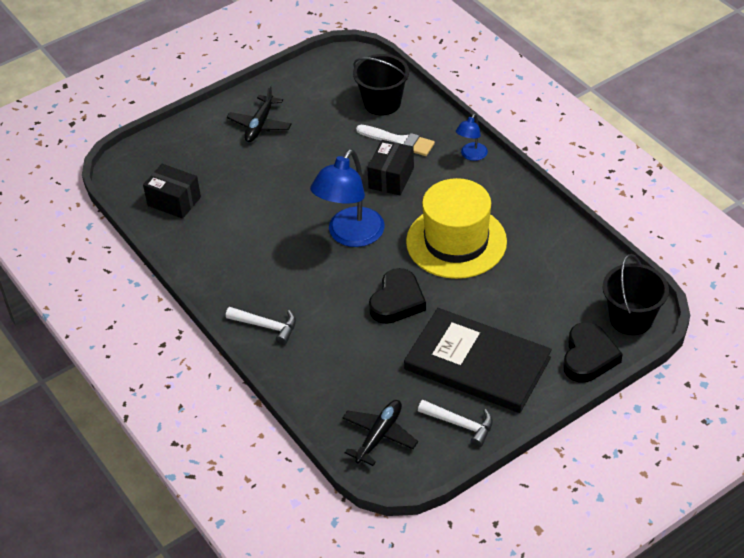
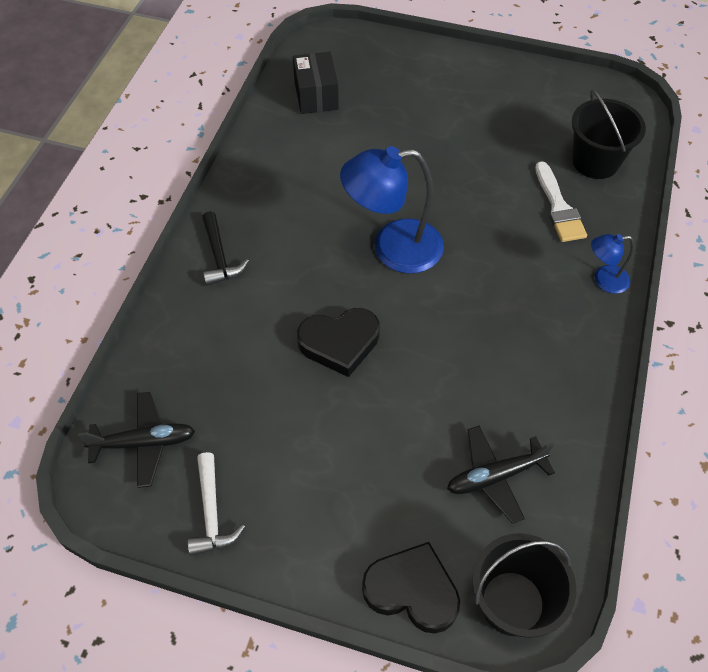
camera: 50 degrees right, 10 degrees up
(260, 125) = (468, 93): black plane -> black plane (495, 476)
(266, 326) = (219, 257): white hammer -> black hammer
(391, 178) = (502, 232): black box -> none
(456, 241) = (468, 344): yellow hat -> none
(477, 363) = (311, 475): black book -> none
(588, 357) = (412, 590): black heart -> black heart turned 135 degrees counterclockwise

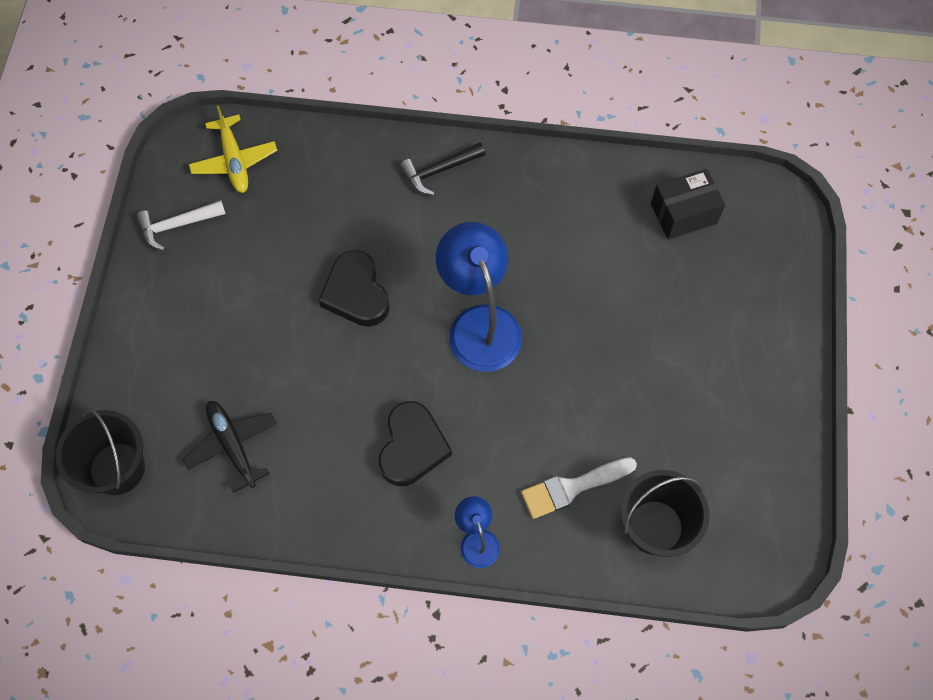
camera: 80 degrees right, 10 degrees up
(144, 443) = (234, 161): black plane -> yellow plane
(412, 590) = (122, 388): black heart -> black heart (412, 447)

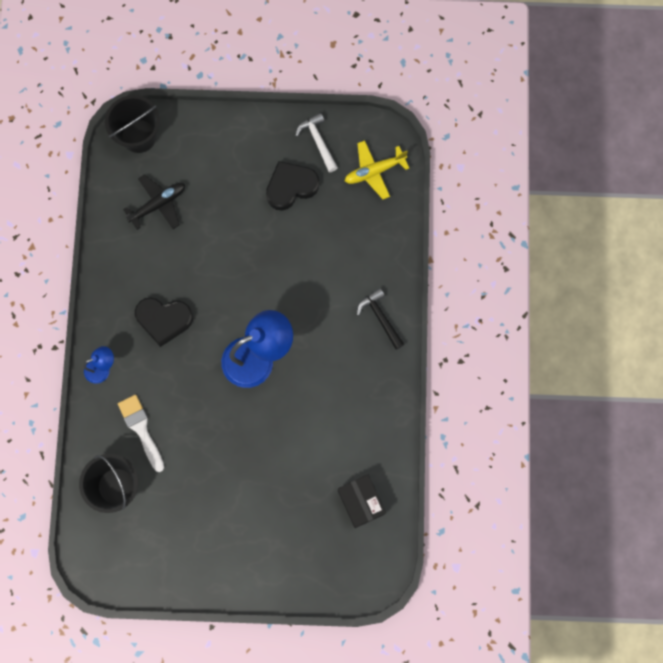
camera: 85 degrees right, 10 degrees up
(356, 293) = (275, 270): black heart -> black heart (291, 187)

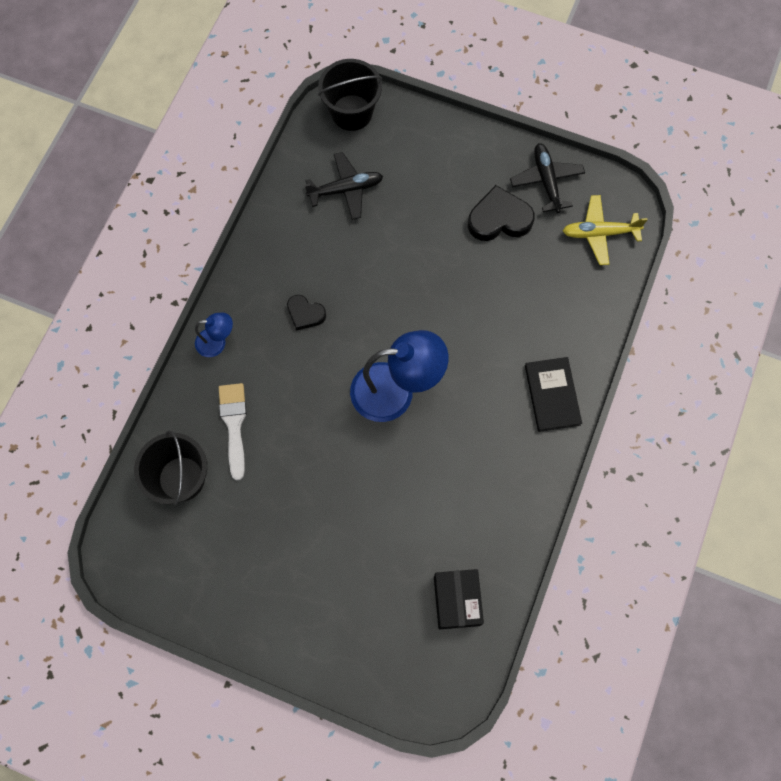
camera: 20 degrees right, 5 degrees down
(164, 320) = (305, 314): black heart -> black heart, size x0.60
(318, 141) = (546, 181): white hammer -> black plane
(380, 317) = (552, 395): black hammer -> black book

